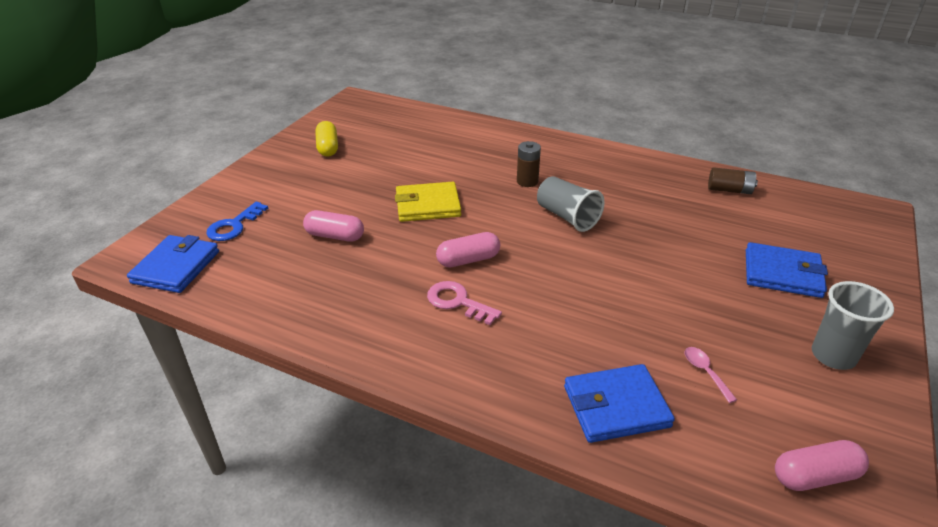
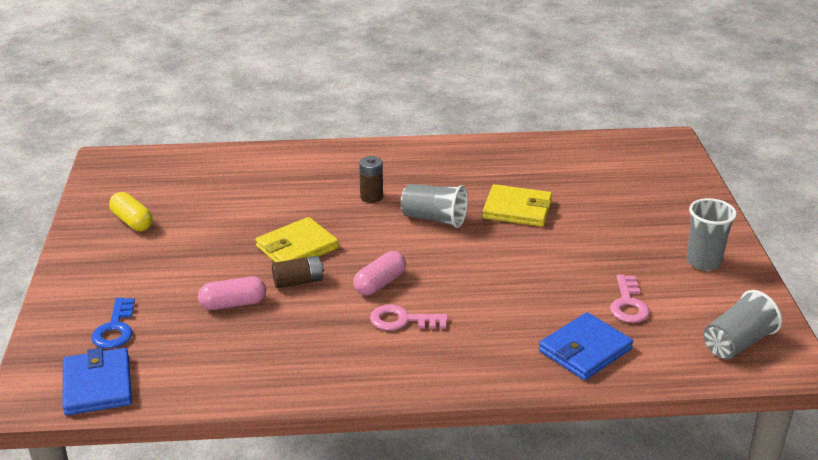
camera: 30 degrees left, 5 degrees down
(655, 232) = (517, 209): none -> yellow wallet
(705, 372) = (628, 304): pink spoon -> pink key
(729, 190) = (550, 154): brown battery -> brown battery (298, 282)
(782, 273) = (634, 213): blue wallet -> none
(815, 476) = (737, 343): pink capsule -> grey cup

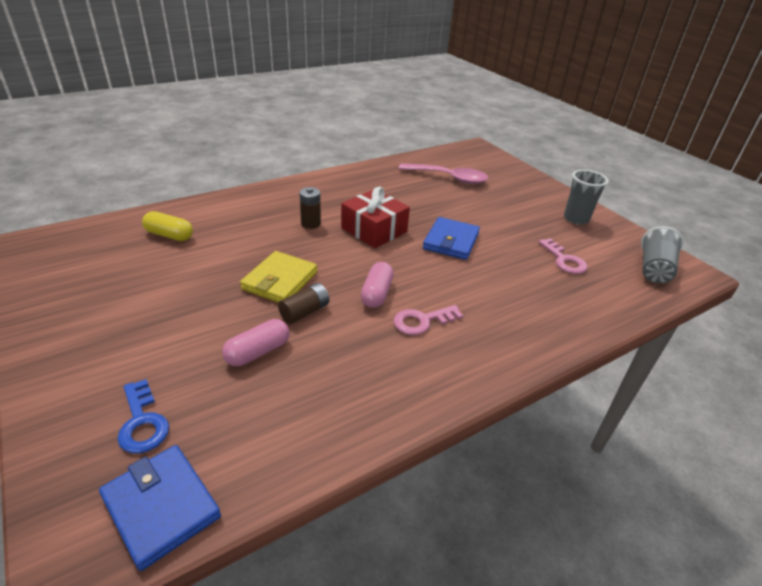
camera: 30 degrees left, 5 degrees up
(132, 221) = (93, 296): yellow capsule -> yellow capsule (169, 235)
(434, 219) = (374, 230): grey cup -> red gift
(517, 209) = (427, 210): yellow wallet -> none
(584, 176) = (449, 178): none -> pink spoon
(585, 350) = (574, 304): blue wallet -> blue wallet (451, 241)

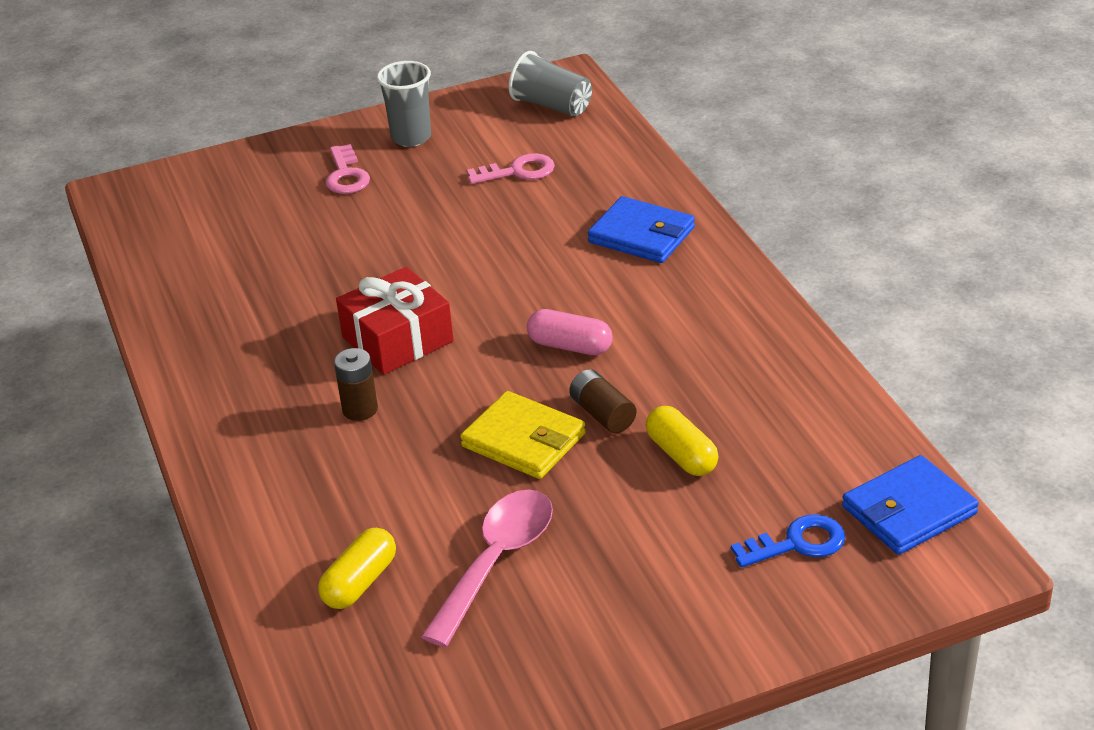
camera: 75 degrees left, 0 degrees up
(258, 352) = (681, 455): pink capsule -> yellow capsule
(422, 321) = (635, 310): pink key -> pink key (346, 175)
(449, 178) = (237, 241): pink spoon -> pink spoon (496, 561)
(451, 241) = (449, 264): blue wallet -> blue wallet (641, 235)

